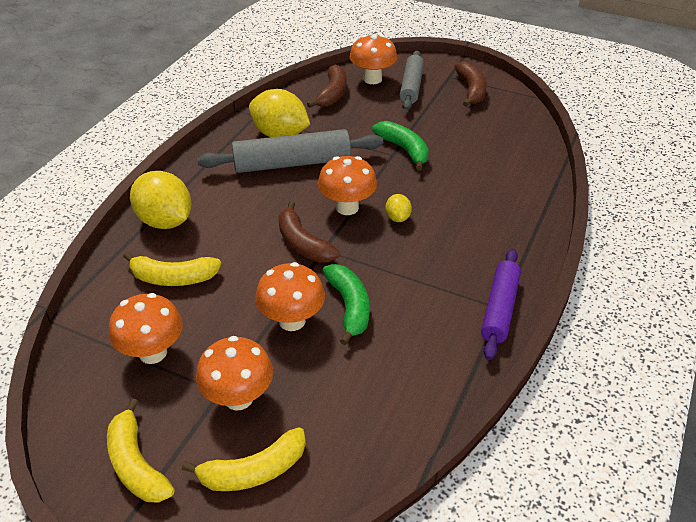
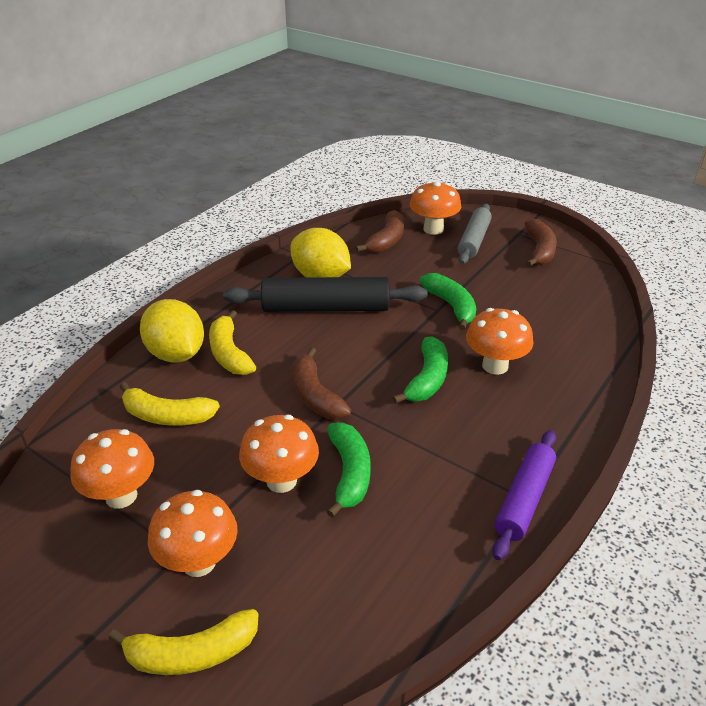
camera: 10 degrees right, 5 degrees down
(136, 464) = (65, 623): yellow banana -> yellow banana (229, 353)
(292, 163) = (326, 308): grey rolling pin -> black rolling pin
(347, 207) = (373, 361): orange mushroom -> orange mushroom (495, 366)
(397, 217) = (427, 379): yellow lemon -> green banana

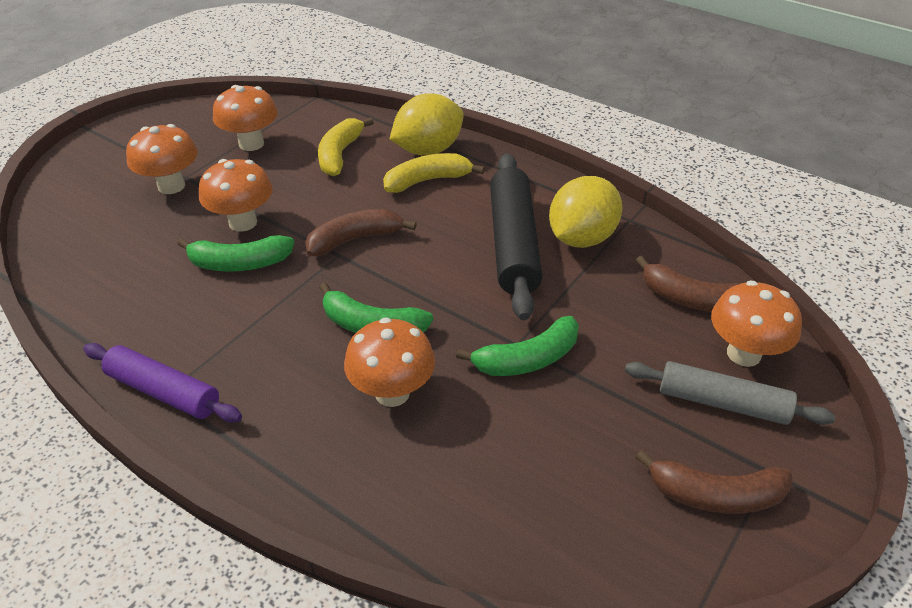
camera: 90 degrees right, 5 degrees up
(192, 653) = (94, 190): yellow banana -> none

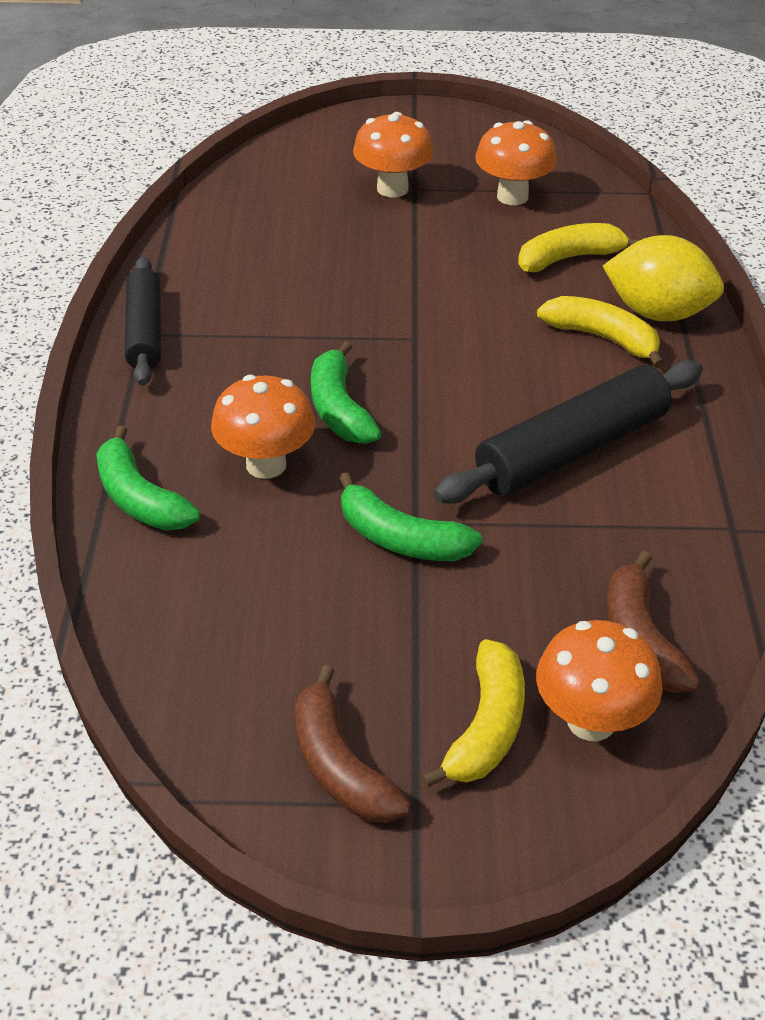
camera: 55 degrees right, 0 degrees up
(164, 391) = (145, 331): purple rolling pin -> black rolling pin
(239, 263) = (335, 286): green banana -> green banana (140, 499)
(243, 222) = (392, 256): orange mushroom -> none
(355, 239) = (448, 336): brown banana -> none
(581, 238) = (646, 500): yellow lemon -> none
(722, 403) = (486, 727): grey rolling pin -> yellow banana

